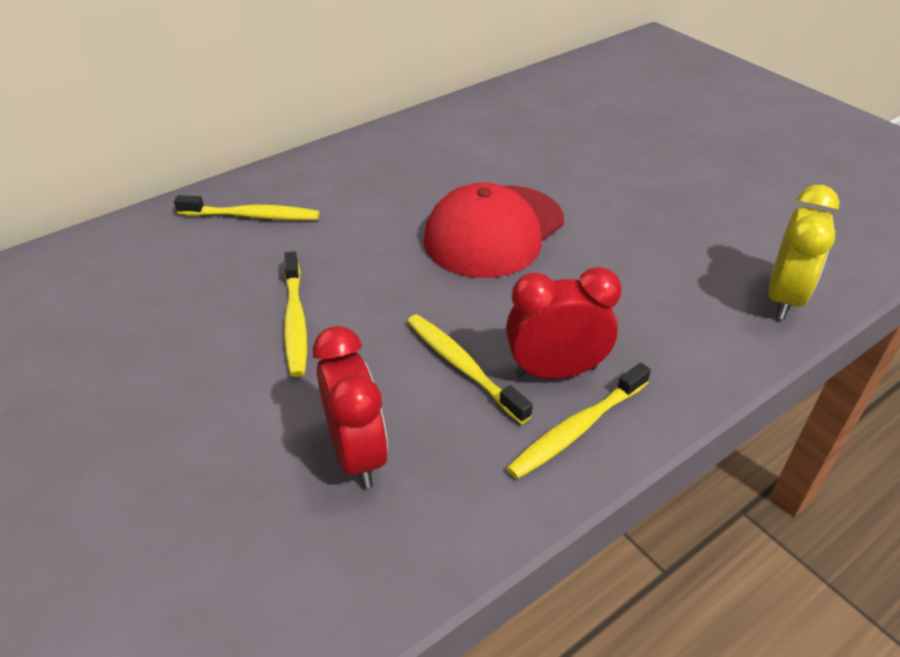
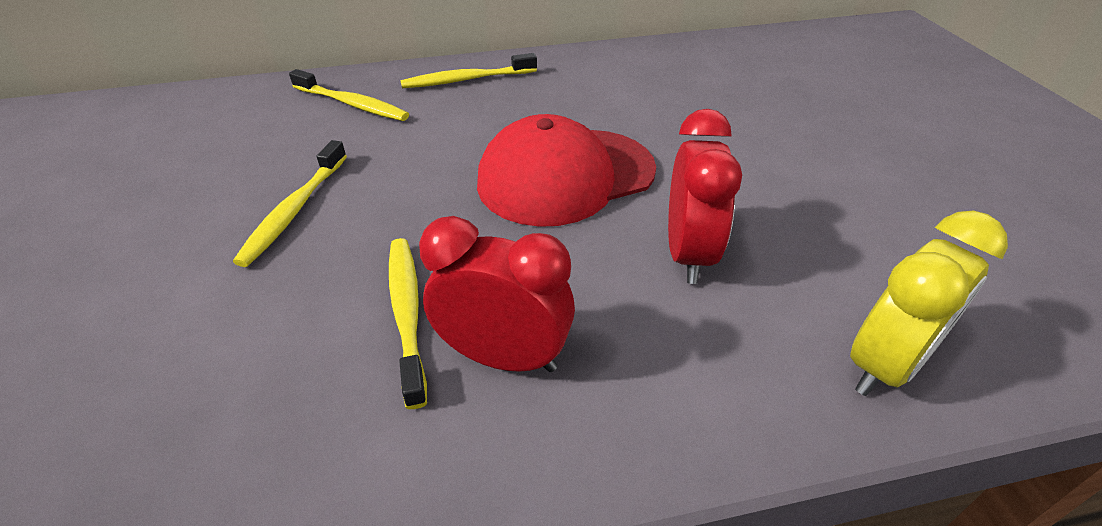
camera: 25 degrees right, 0 degrees up
(357, 454) = (214, 373): red clock -> red clock (688, 254)
(577, 429) = (469, 443): yellow toothbrush -> yellow toothbrush (466, 80)

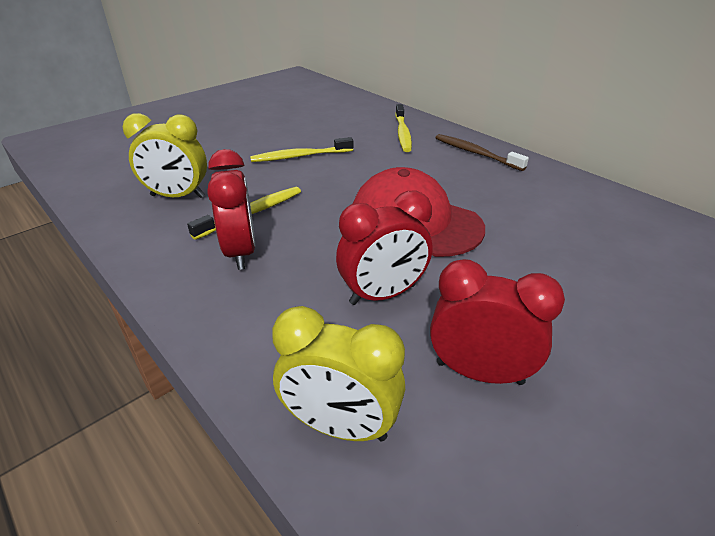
camera: 60 degrees right, 5 degrees down
(247, 398) = (178, 196): none -> yellow clock
(466, 80) = (475, 153): yellow toothbrush -> brown toothbrush
(838, 238) = (479, 372): none -> red clock

